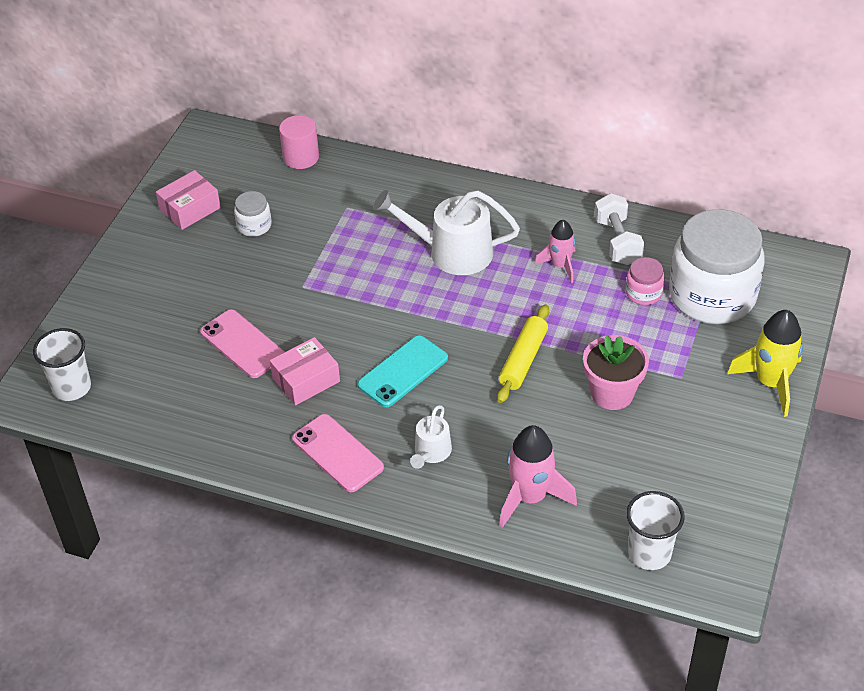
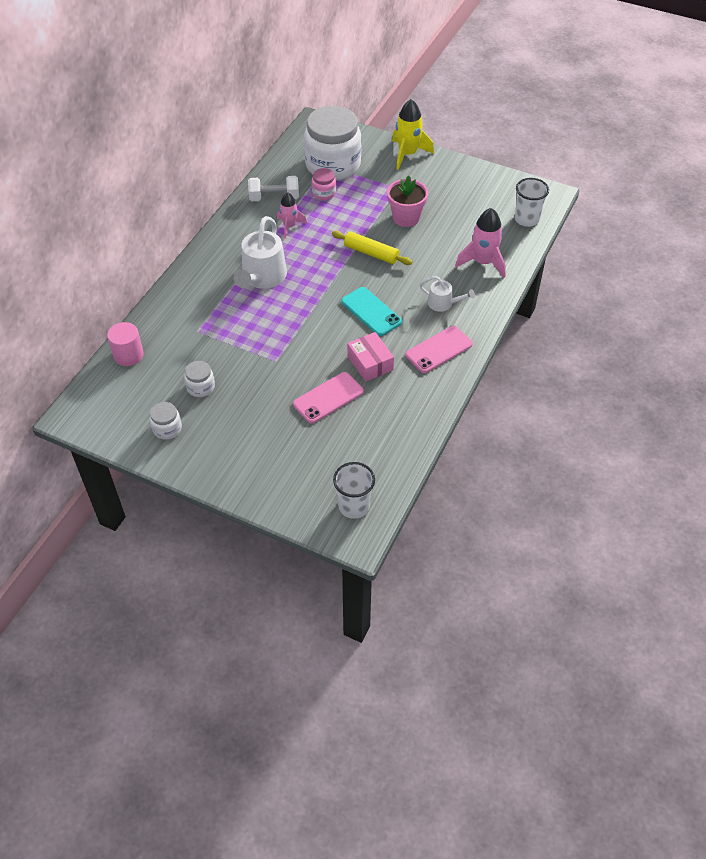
camera: 85 degrees left, 5 degrees up
(190, 209) = (167, 428): pink box -> white jar

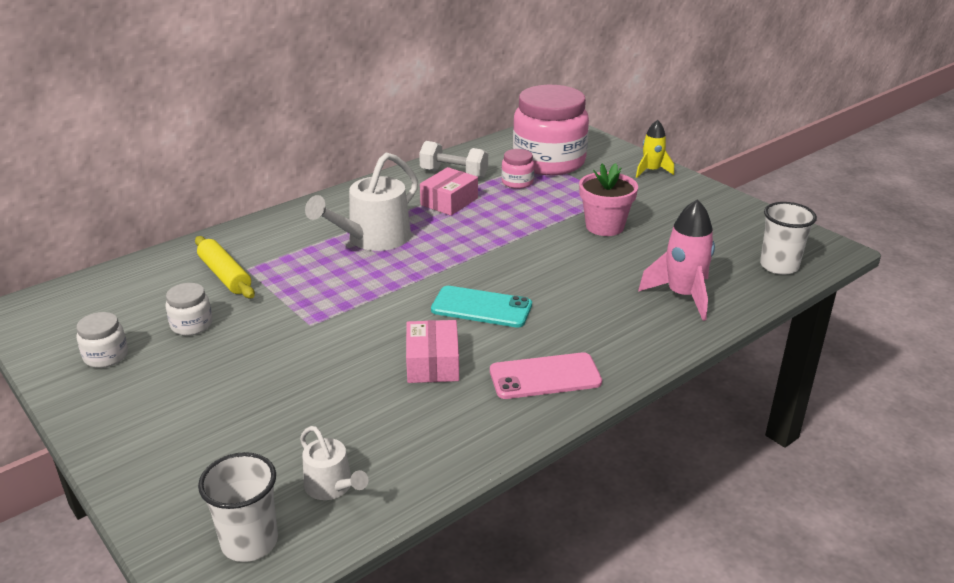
camera: 25 degrees right, 20 degrees down
(128, 355) = (146, 270): pink cylinder -> none
(289, 226) = (449, 201): pink rocket -> pink box
(328, 398) = (340, 386): pink phone -> none
(333, 165) = (549, 161): white jar -> pink jar
(371, 253) = (531, 249): yellow rolling pin -> yellow rolling pin (225, 275)
(371, 312) = (481, 307): turquoise phone -> turquoise phone turned 60 degrees counterclockwise
(407, 154) = (651, 171): yellow rocket -> yellow rocket, size x0.64
(443, 303) = (591, 325): white watering can -> white watering can (332, 486)

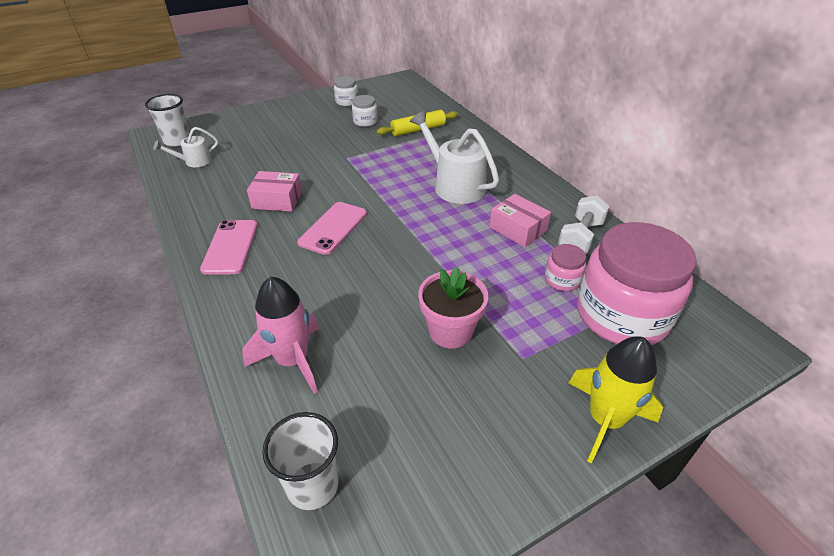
camera: 100 degrees right, 10 degrees up
(481, 307) = (333, 228): turquoise phone -> pink phone
(651, 171) = (605, 420): yellow rocket -> yellow rocket, size x1.57

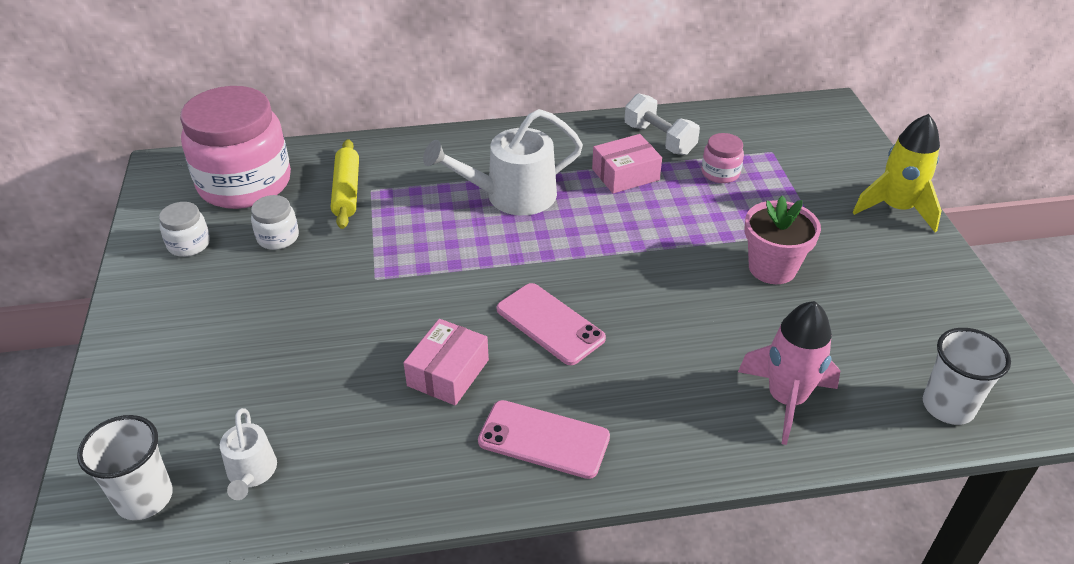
camera: 70 degrees left, 0 degrees up
(622, 315) = (780, 156): pink jar -> pink jar (245, 183)

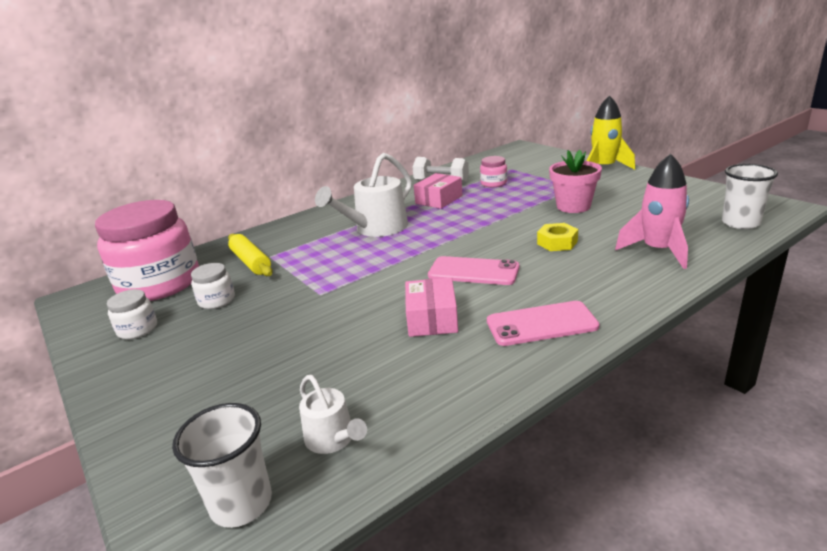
camera: 25 degrees left, 15 degrees down
(685, 324) = (557, 242): none -> yellow nut

